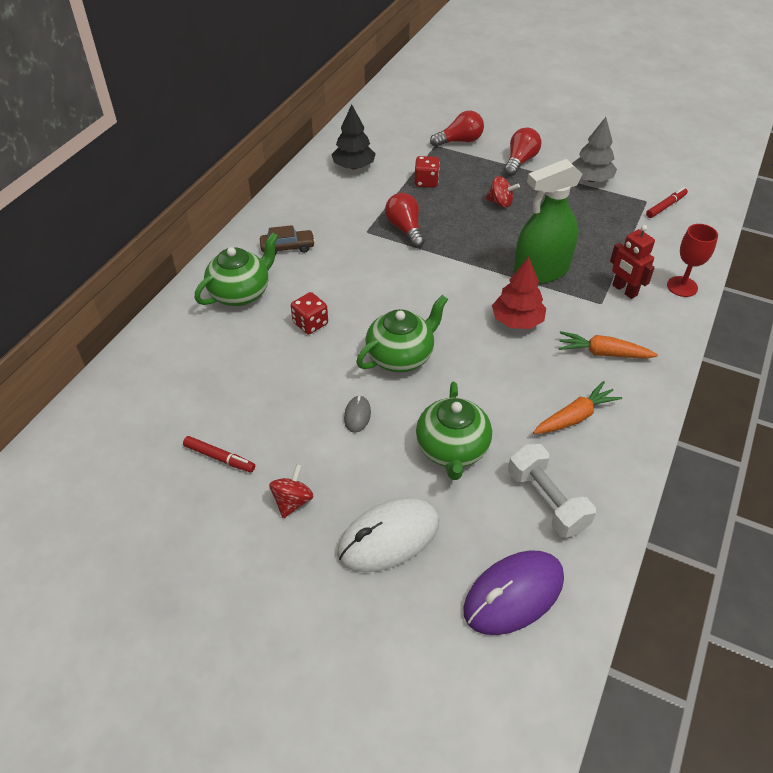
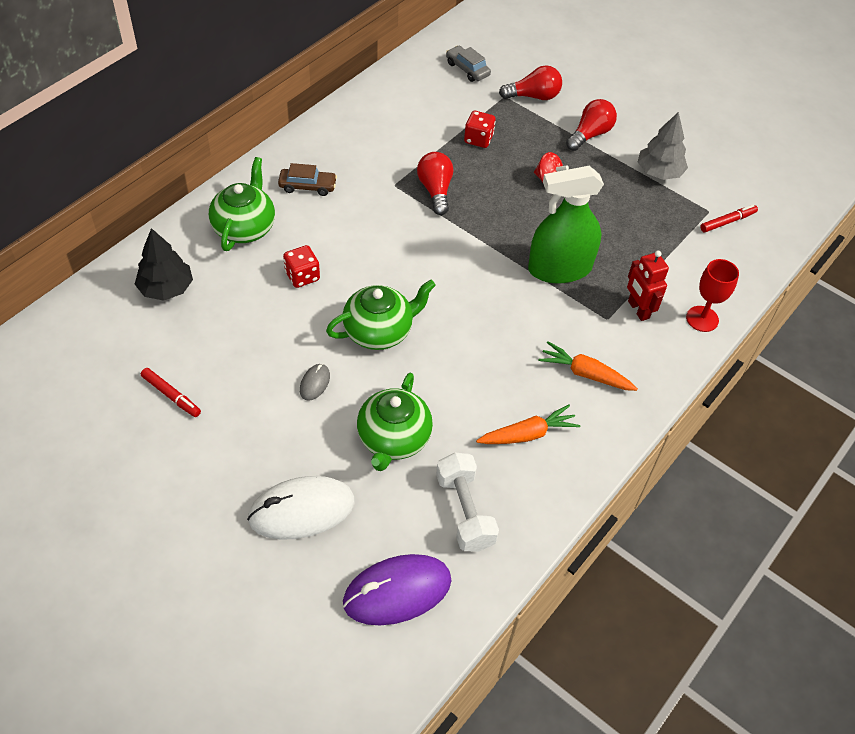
camera: 10 degrees right, 5 degrees up
(241, 293) = (244, 228): green teapot -> green teapot turned 45 degrees counterclockwise
(292, 501) = (225, 454): red spinning top -> none
(354, 166) = (408, 105): black tree -> black tree (166, 288)
(394, 130) = (467, 69): none -> grey car
(517, 321) = (511, 319): red tree -> none

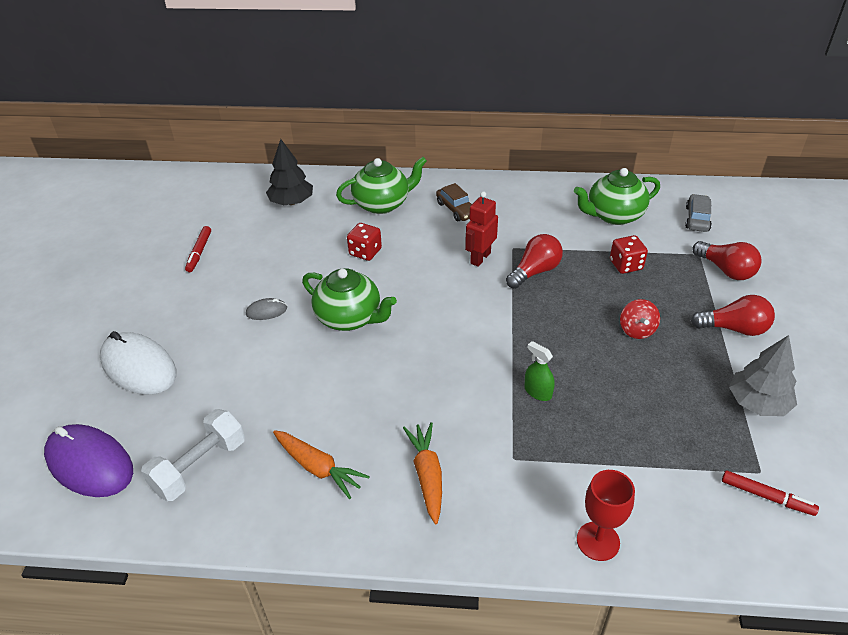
camera: 60 degrees right, 10 degrees down
(393, 439) = (245, 382): green teapot -> green teapot (614, 215)
(559, 268) = (538, 392): green spray bottle -> green spray bottle, size x0.42
(638, 310) = (551, 477): red robot -> red robot (480, 258)

